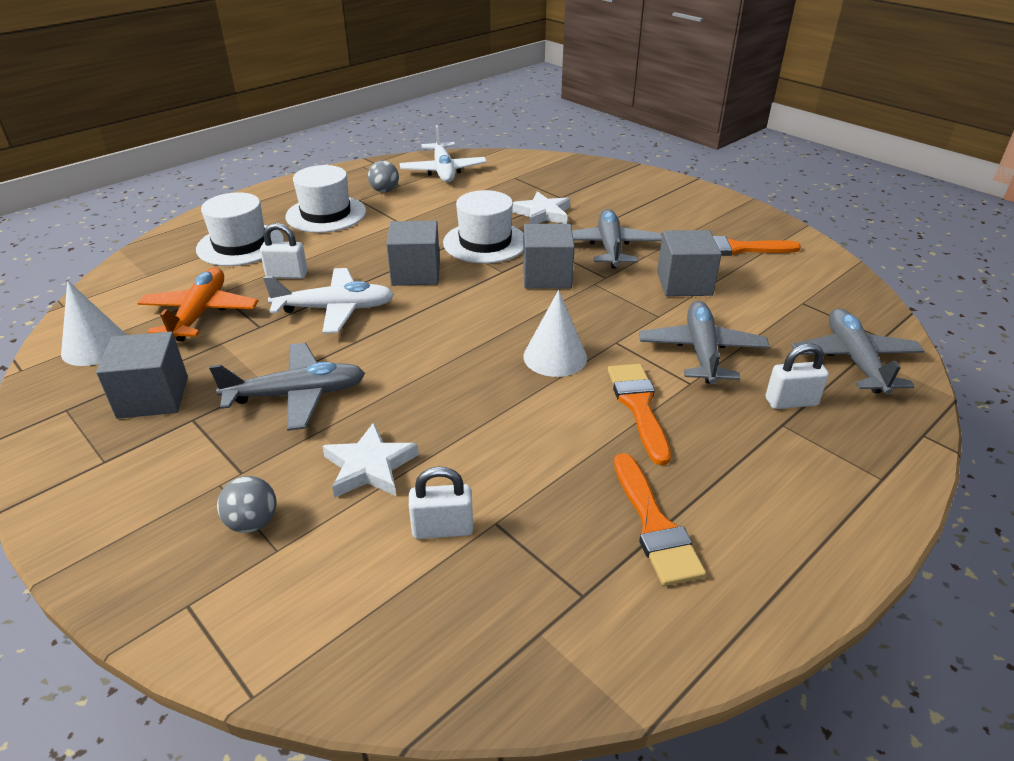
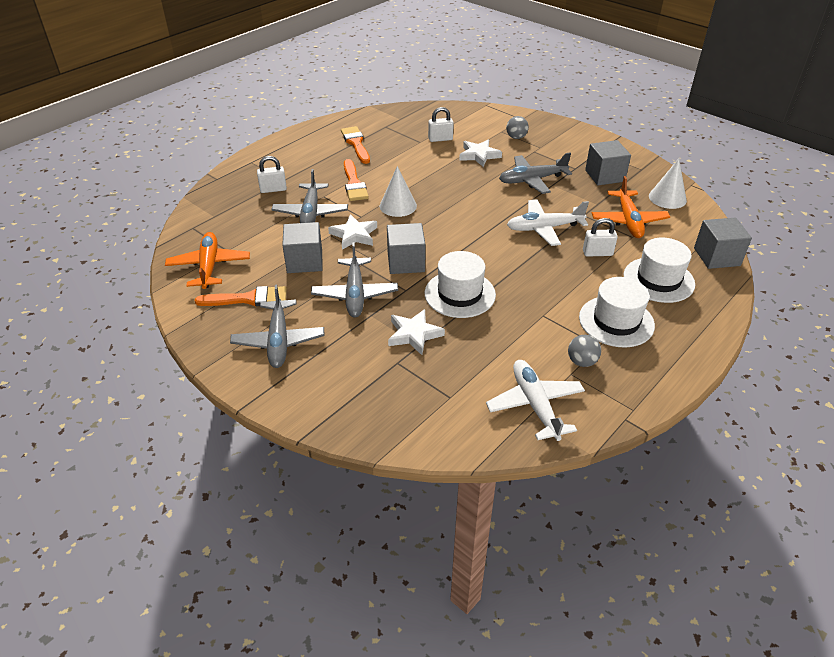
camera: 175 degrees right, 5 degrees up
(416, 273) = (504, 260): grey cube -> grey cube (716, 257)
(622, 314) = (354, 235): none -> white star
(812, 283) = (209, 266): none -> orange plane
(854, 360) = (222, 212): grey plane -> grey plane (279, 341)

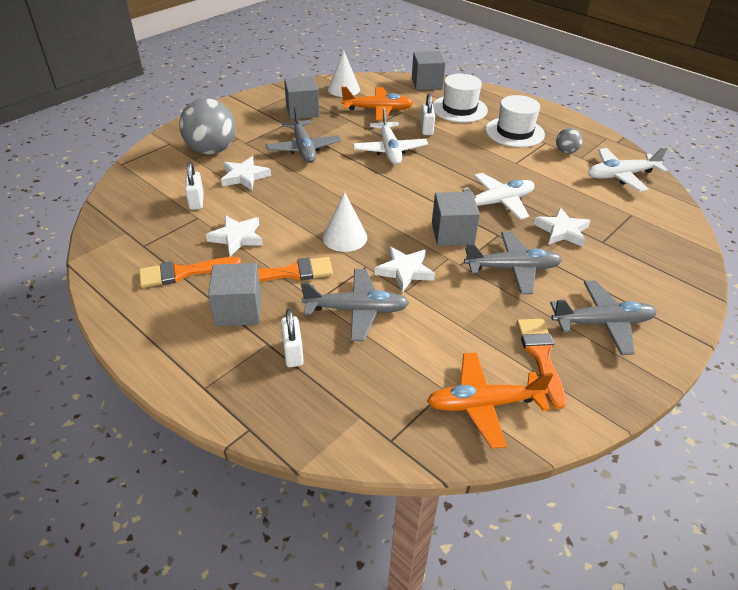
camera: 90 degrees left, 0 degrees up
(304, 261) = (460, 310): grey cube -> grey cube (238, 310)
(395, 159) = (237, 237): none -> white star
(460, 294) = (497, 202): white hat -> white plane
(516, 137) = (211, 150): grey ball -> grey ball, size x2.09

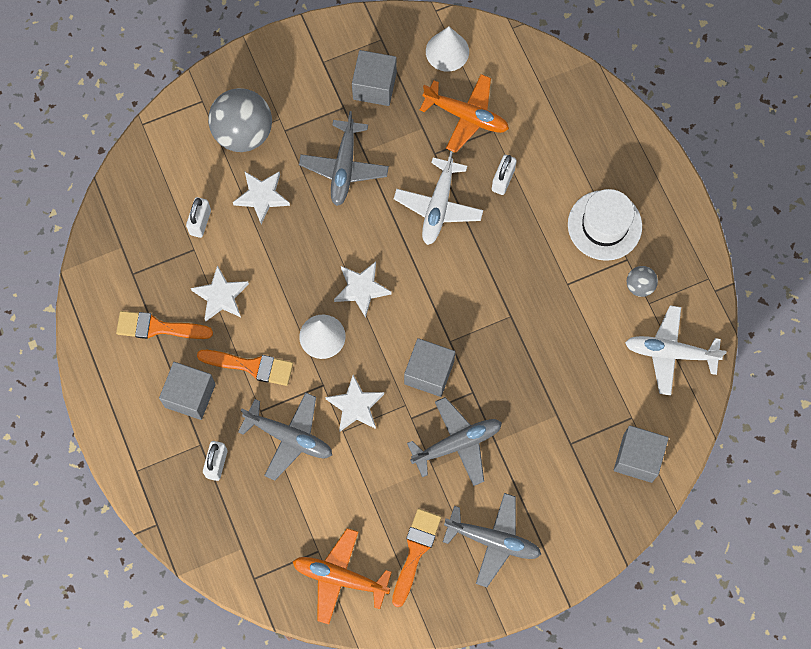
camera: 25 degrees right, 30 degrees up
(427, 83) = (560, 75): grey cube -> grey cube (637, 458)
(459, 109) = (568, 150): white hat -> none
(497, 202) = (503, 344): white plane -> none
(512, 269) = (457, 443): grey plane -> grey plane turned 45 degrees counterclockwise
(562, 231) = (540, 412): white star -> white star (361, 289)

